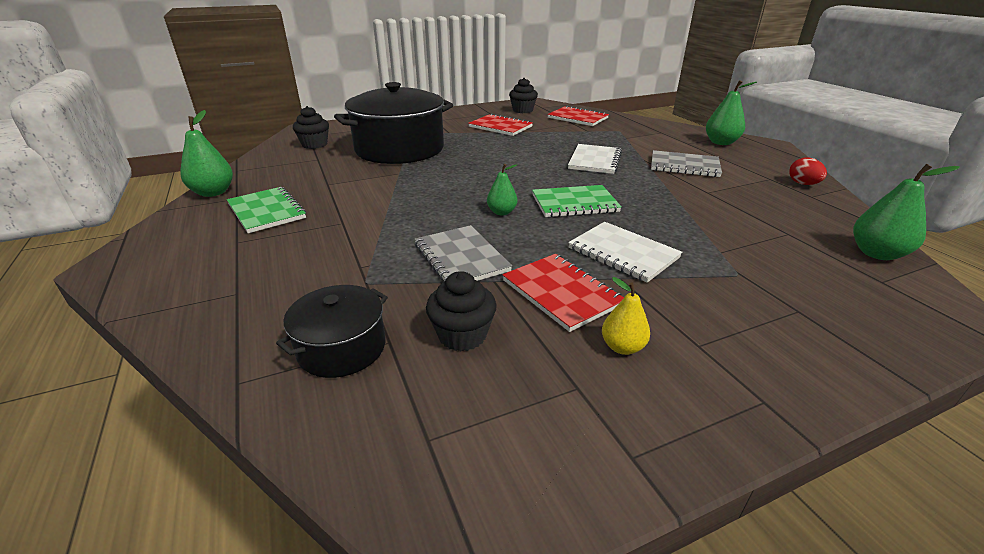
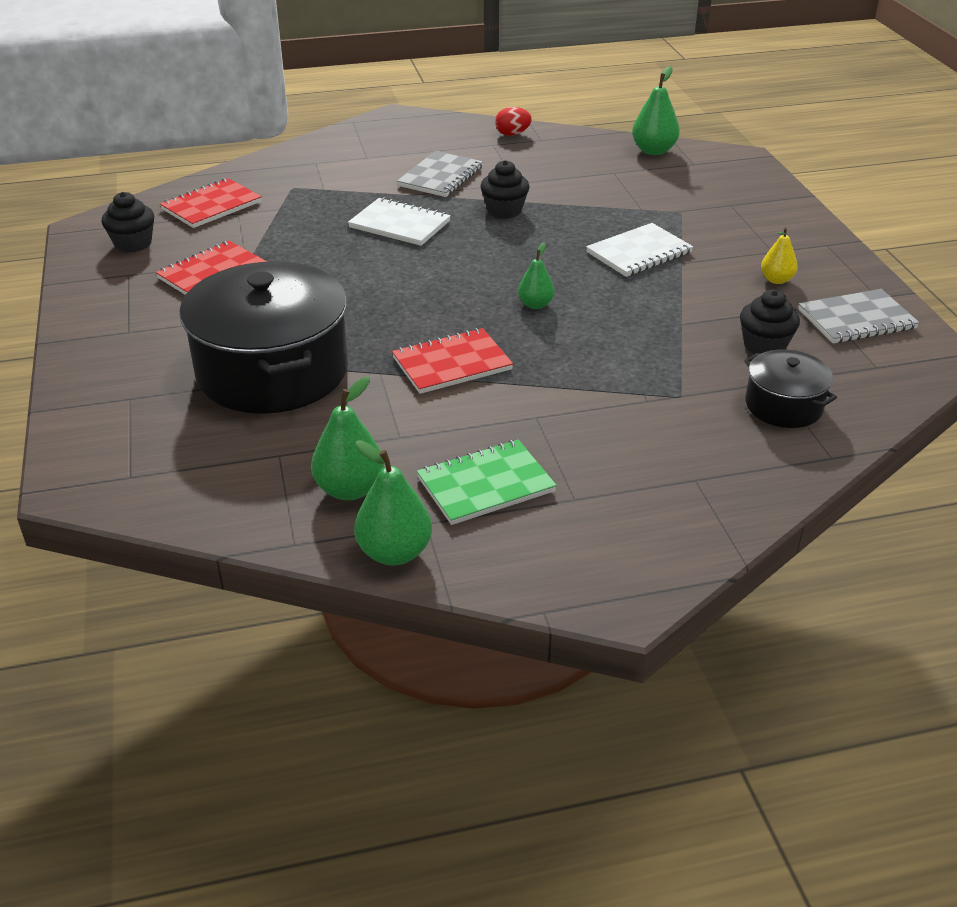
camera: 80 degrees left, 5 degrees up
(314, 145) = (195, 464): black cupcake -> black cupcake (504, 210)
(461, 258) = (637, 338): grey notebook -> grey notebook (856, 319)
(561, 293) = (703, 293): red notebook -> red notebook (452, 364)
(574, 203) = (524, 258): green notebook -> none
(721, 142) = (375, 138): green pear -> green pear (350, 489)

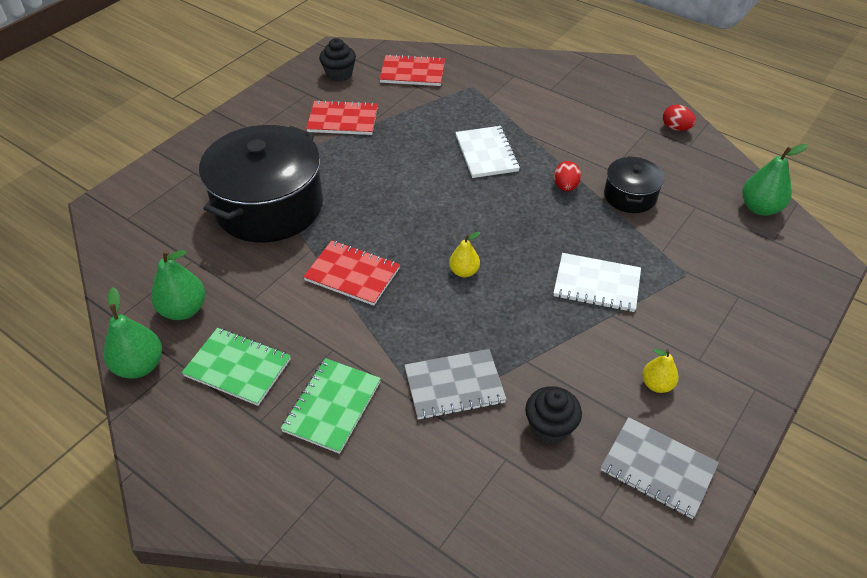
camera: 50 degrees right, 10 degrees up
(440, 177) = (570, 133): grey notebook -> grey notebook (454, 385)
(504, 210) = (565, 186): black cupcake -> red egg
(535, 305) = (464, 271): green pear -> yellow pear
(609, 447) = (332, 406): none -> green notebook
(784, 406) = (478, 482): black pot -> black pot (630, 196)

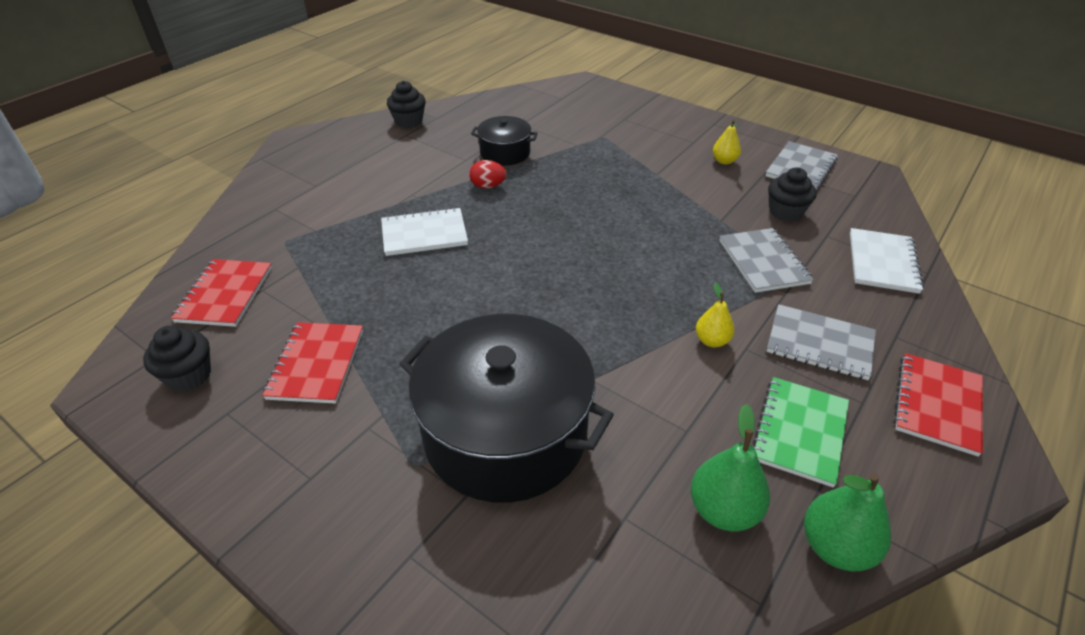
camera: 90 degrees left, 5 degrees down
(332, 406) = (820, 344): green notebook -> grey notebook
(352, 274) = (631, 338): red notebook -> red notebook (937, 405)
(464, 271) = (616, 254): yellow pear -> yellow pear (712, 341)
(596, 284) = (622, 179): white notebook -> white notebook (882, 262)
(676, 128) = (409, 121): red egg -> black cupcake
(760, 208) = (524, 98): green pear -> none

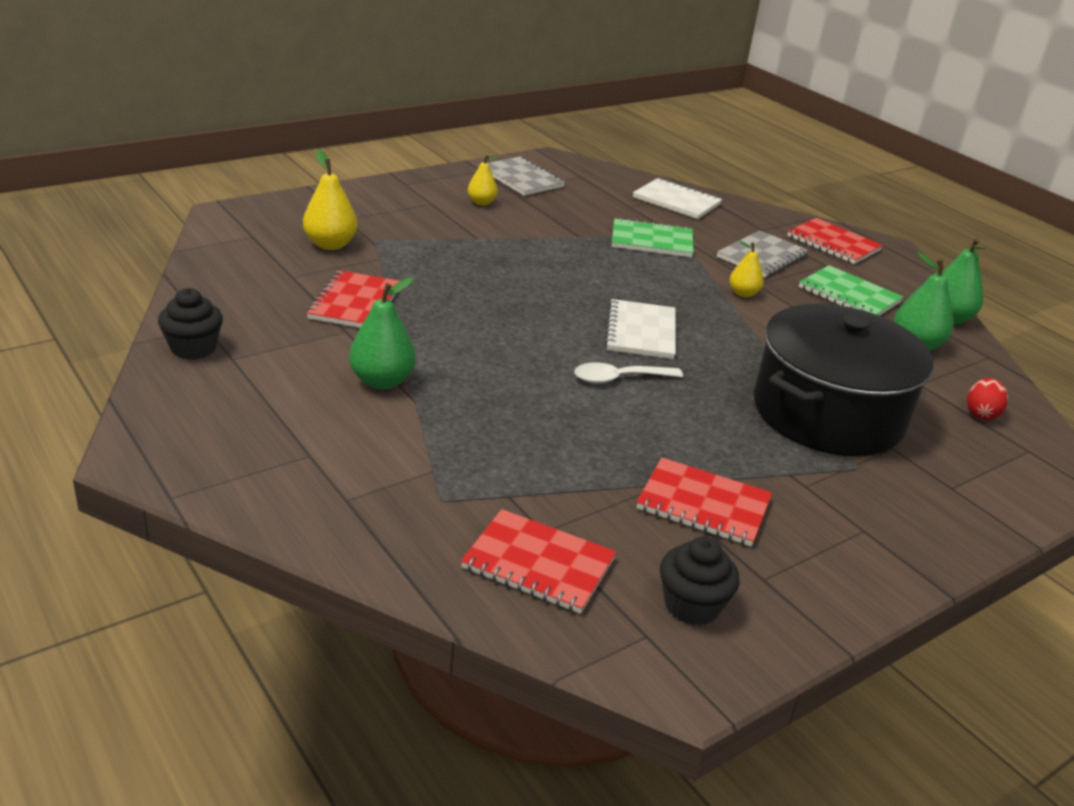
camera: 75 degrees left, 10 degrees down
(411, 187) = (382, 381): none -> green pear
(424, 234) = (497, 392): white notebook -> white notebook (641, 332)
(482, 287) = (619, 378): none -> white spoon
(488, 186) = (423, 331): red egg -> red egg (981, 413)
(505, 153) = (355, 303): black pot -> red notebook
(578, 124) = (330, 245): none -> yellow pear
(763, 262) = (652, 241): grey notebook -> green notebook
(785, 212) = (586, 208): black cupcake -> none

